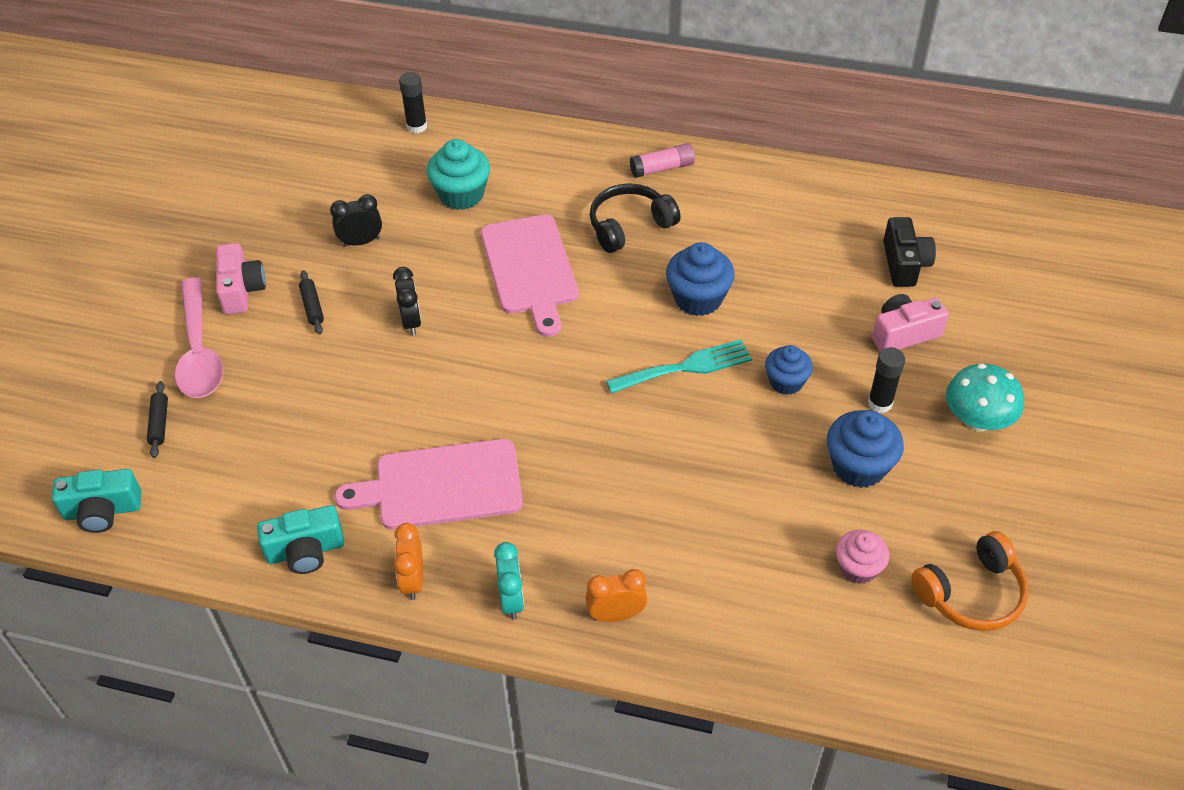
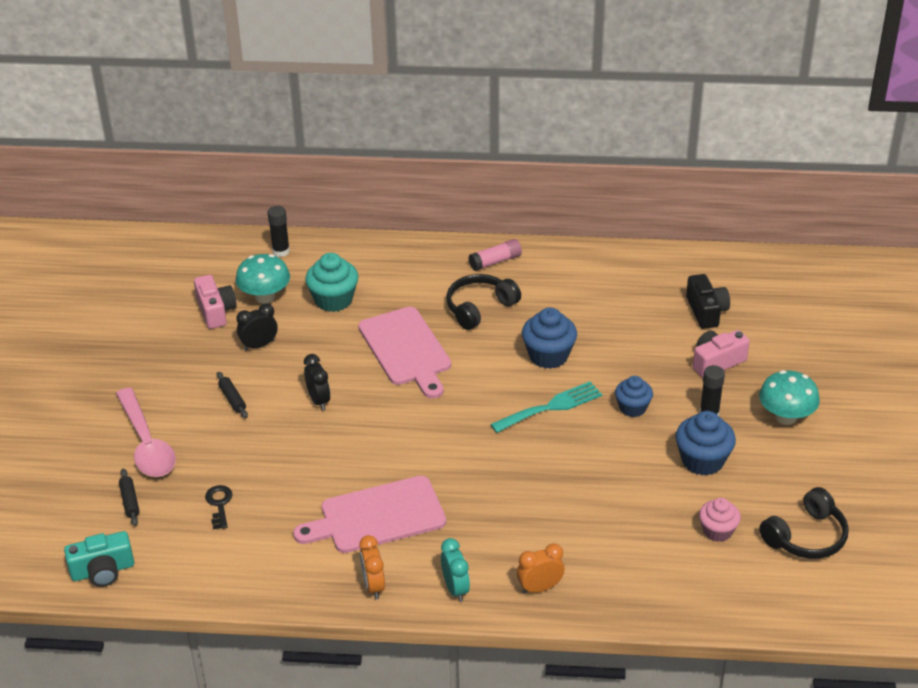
camera: 10 degrees left, 10 degrees down
(241, 290) = (168, 393): pink camera -> pink camera (216, 311)
(260, 442) = (219, 504): none -> black key
(305, 551) = (280, 577): turquoise camera -> none
(384, 181) = (265, 297): none -> turquoise mushroom
(971, 593) = (806, 537): orange headphones -> black headphones

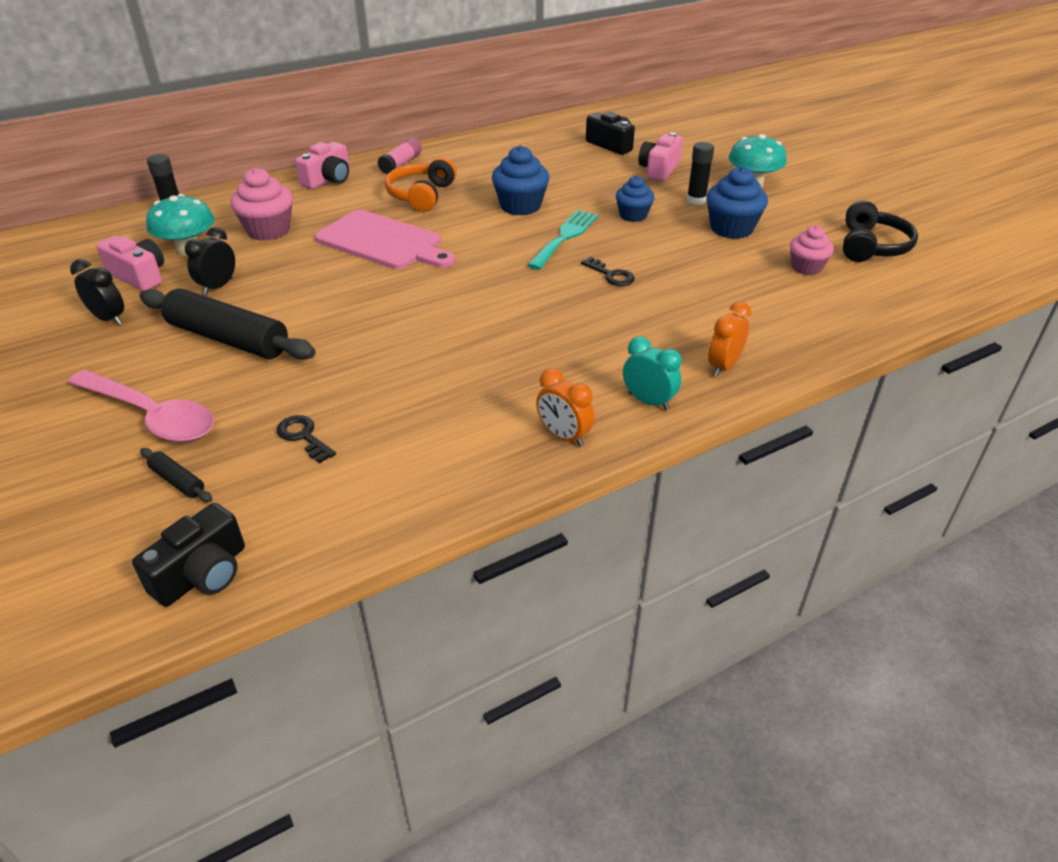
camera: 35 degrees left, 0 degrees up
(103, 571) = (202, 574): turquoise camera -> black camera
(232, 399) = (228, 338): black rolling pin -> black rolling pin, size x2.34
(319, 400) = (331, 306): black clock -> black clock (109, 319)
(333, 300) = (268, 230): turquoise cupcake -> pink cupcake
(377, 516) = (499, 375): pink cutting board -> none
(421, 258) = (328, 180): none -> pink camera
(479, 308) = (421, 195): black headphones -> orange headphones
(547, 463) = (611, 275): none -> black key

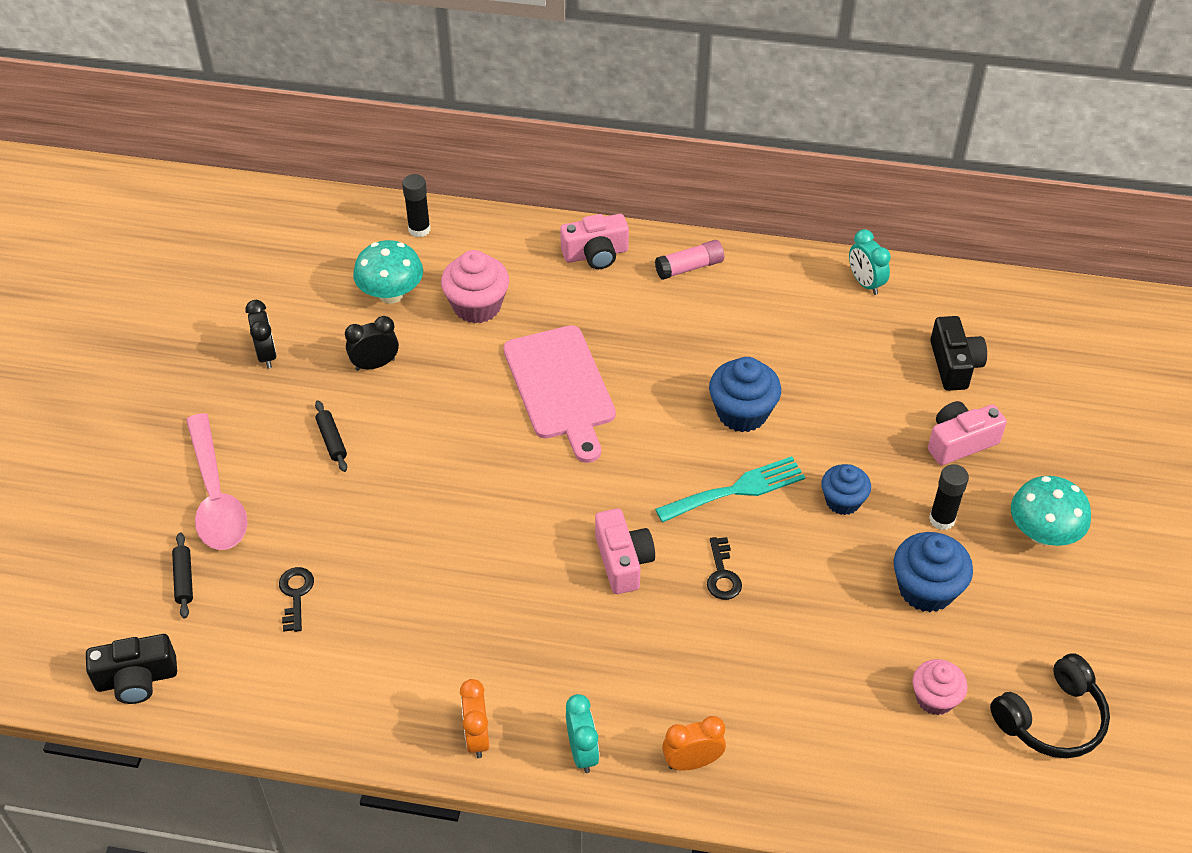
camera: 40 degrees right, 10 degrees up
(139, 276) = (327, 309): pink camera -> pink camera (623, 561)
(228, 338) = (332, 440): black rolling pin -> black rolling pin, size x0.43
(421, 195) = (661, 334): orange headphones -> none
(517, 135) = (865, 283): none -> turquoise clock

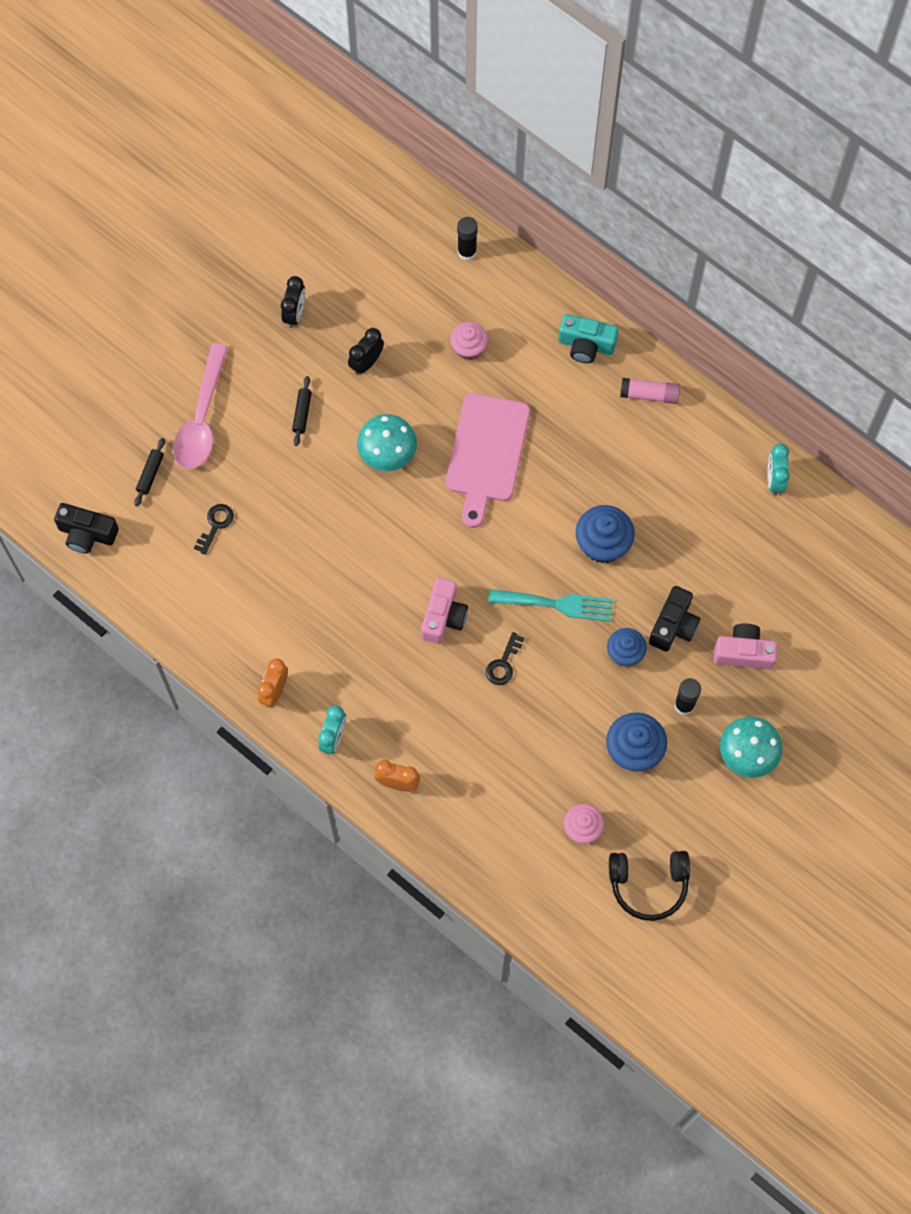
camera: 30 degrees right, 20 degrees up
(375, 364) = (366, 363): black clock -> black clock turned 60 degrees counterclockwise
(391, 294) = (412, 304): turquoise mushroom -> turquoise mushroom (387, 453)
(477, 306) = (469, 348): pink cupcake -> pink cupcake, size x0.66
(596, 254) = (586, 345): pink camera -> turquoise camera
(954, 365) = (788, 587): black camera -> black camera (673, 625)

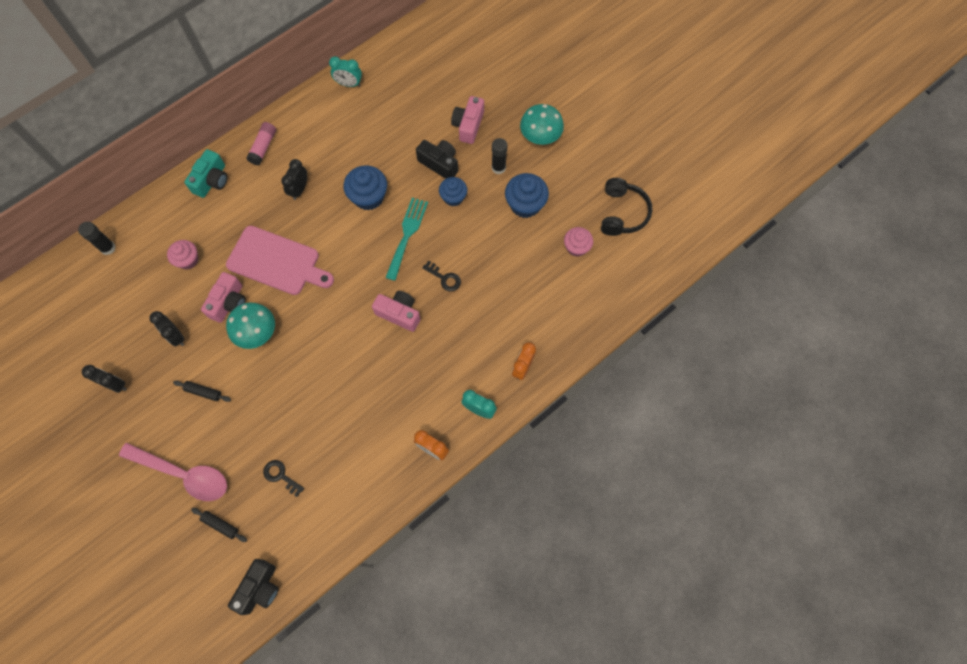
camera: 80 degrees left, 0 degrees up
(420, 411) = (229, 303): none -> pink camera
(595, 455) = (299, 189): none -> black clock

